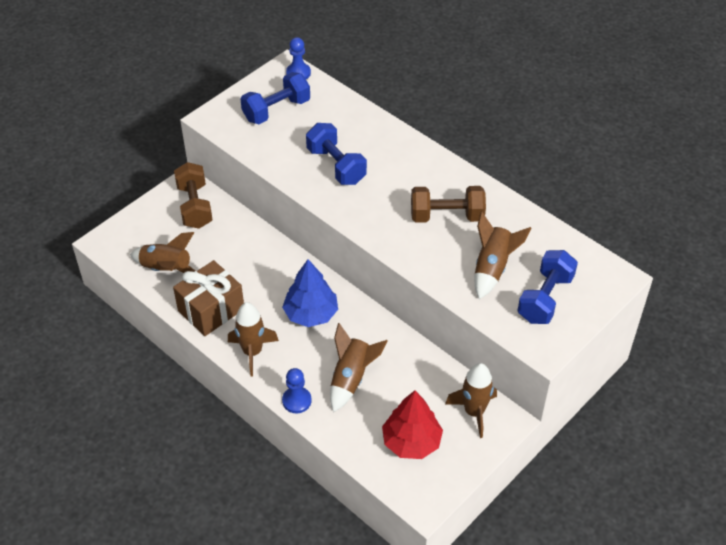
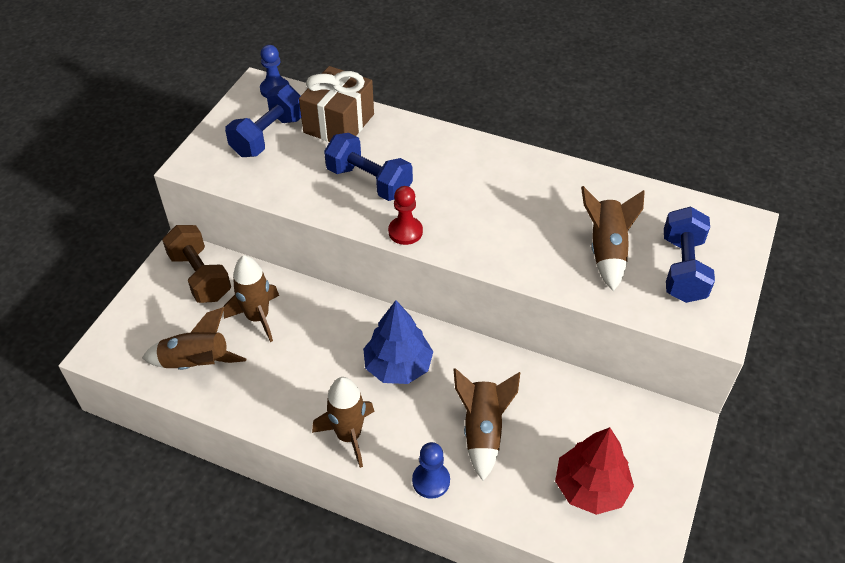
camera: 20 degrees left, 0 degrees up
(211, 310) = (274, 398): brown gift -> brown gift (339, 123)
(345, 212) = (405, 232): none -> red pawn
(446, 216) = (524, 206): brown dumbbell -> none
(474, 412) = (642, 427): brown rocket -> brown rocket (258, 317)

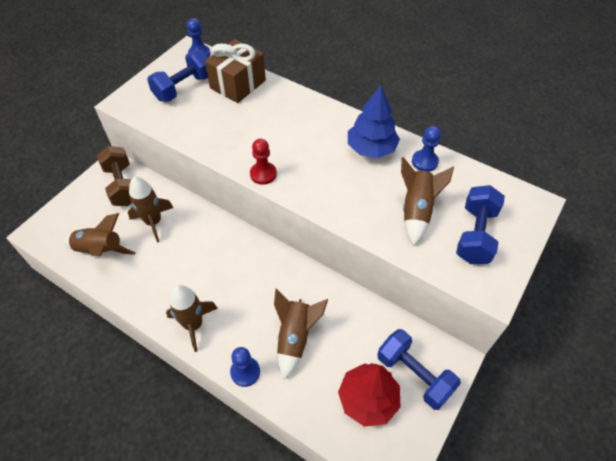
camera: 10 degrees right, 5 degrees up
(369, 181) = (247, 131): blue dumbbell -> blue dumbbell (414, 375)
(398, 366) = (244, 275): blue tree -> blue tree (371, 148)
(602, 191) = (424, 162): none -> blue pawn

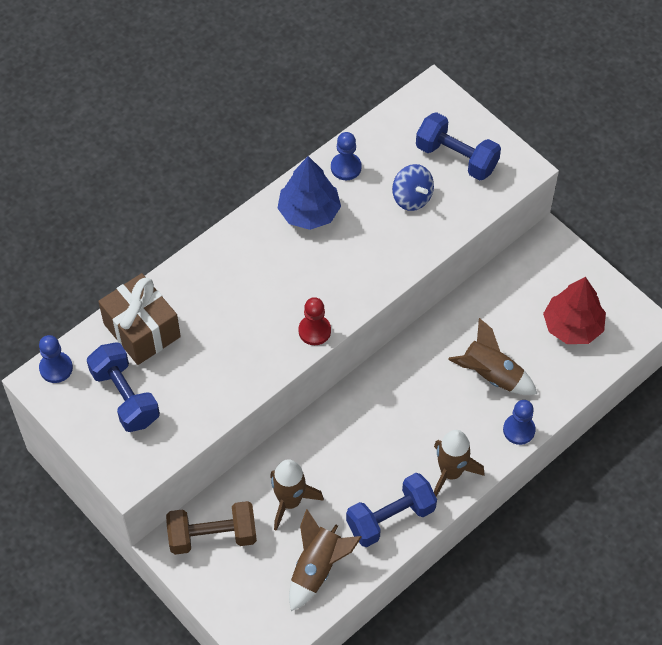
camera: 75 degrees left, 5 degrees up
(414, 375) = (557, 279): blue dumbbell -> blue dumbbell (390, 518)
(416, 211) = (412, 197): brown rocket -> blue spinning top

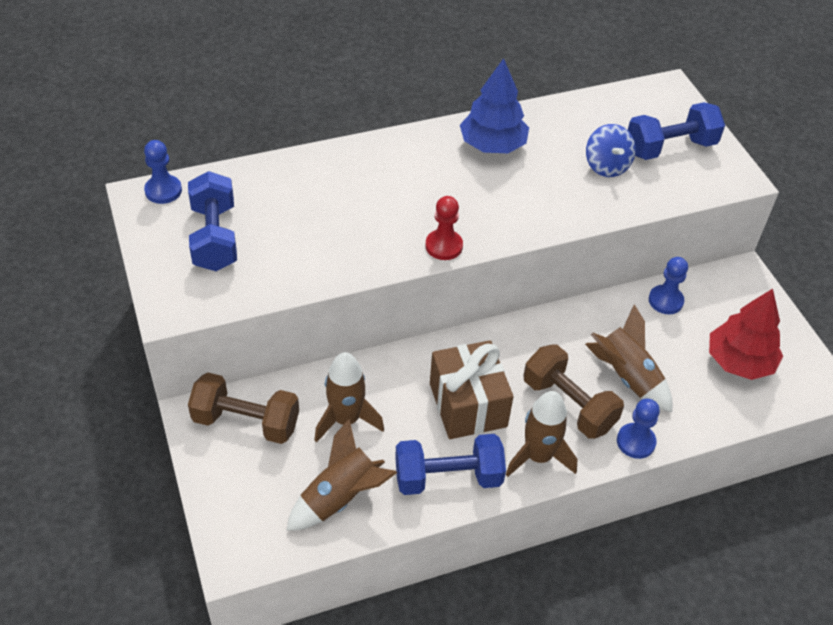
camera: 20 degrees right, 10 degrees down
(142, 330) = (267, 187): brown gift -> brown gift (468, 405)
(346, 167) = (549, 121): blue pawn -> blue pawn (665, 301)
(456, 158) = (670, 147): blue dumbbell -> blue dumbbell turned 75 degrees counterclockwise
(456, 418) = (568, 404): none -> brown dumbbell

